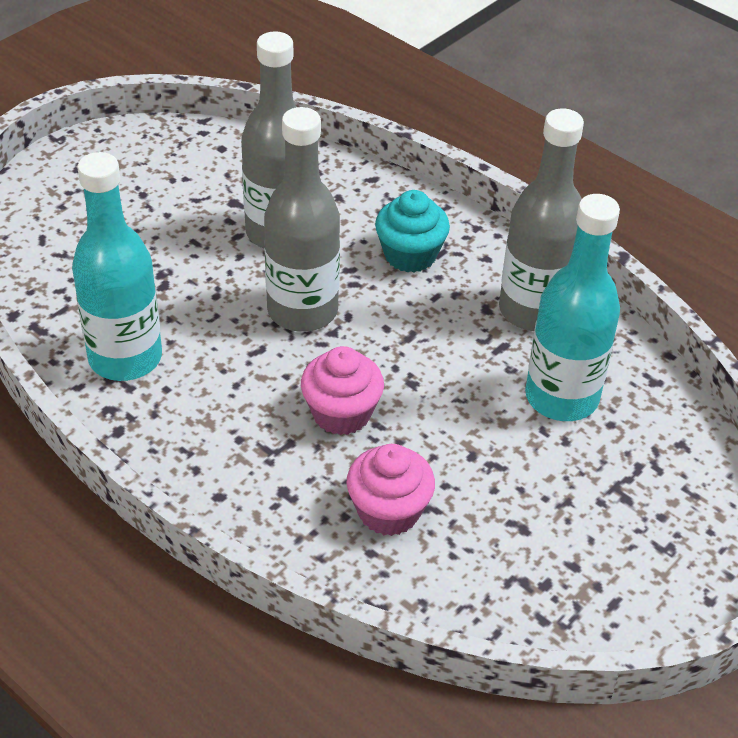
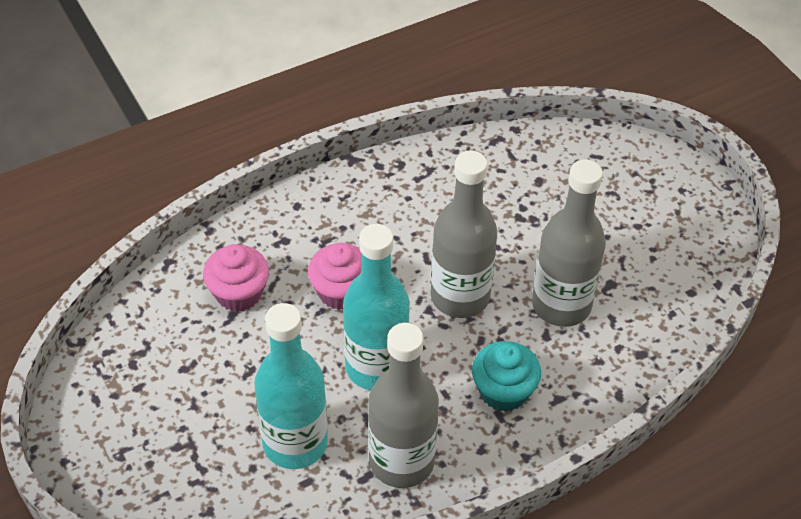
camera: 110 degrees right, 5 degrees up
(125, 358) = (447, 181): turquoise bottle -> turquoise bottle (376, 367)

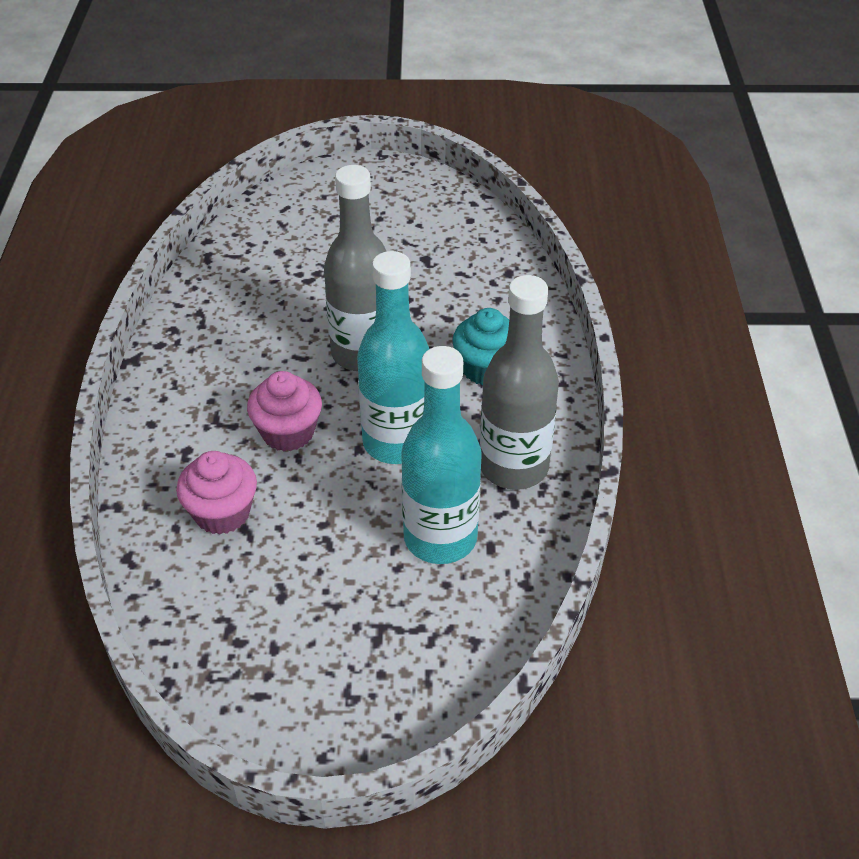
camera: 60 degrees left, 5 degrees down
(561, 305) = (423, 295): grey bottle -> none

